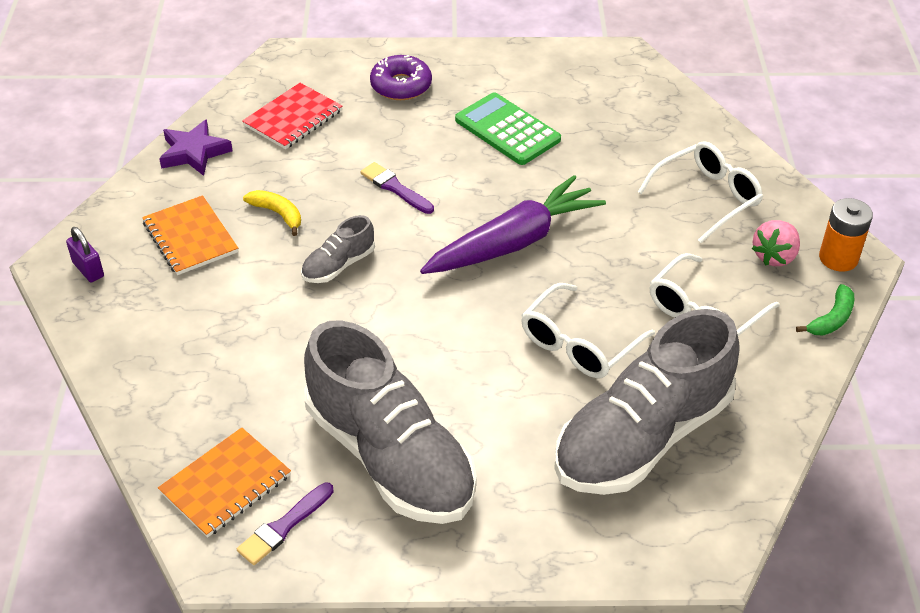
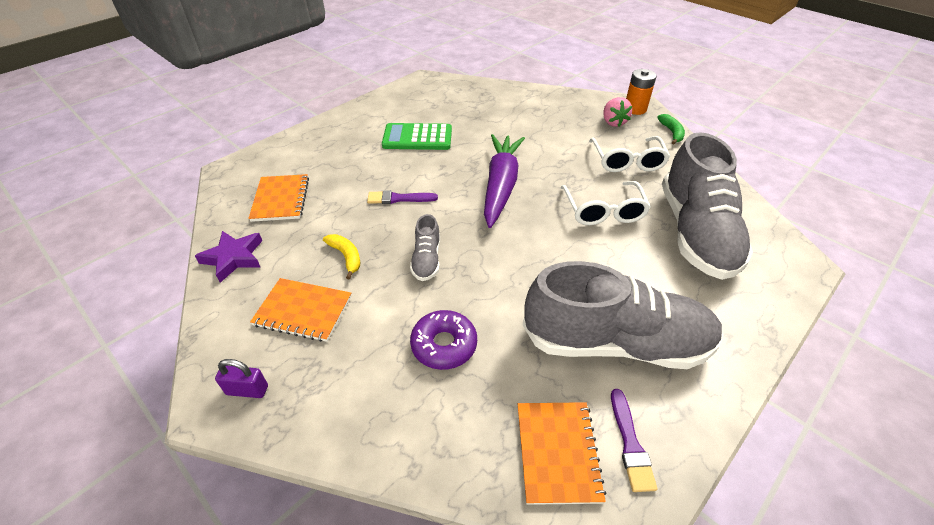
camera: 45 degrees left, 0 degrees up
(278, 214) = (346, 257): yellow banana -> yellow banana turned 60 degrees clockwise
(293, 118) = (281, 199): red notebook -> orange notebook
(401, 85) = (326, 148): purple donut -> purple donut (444, 345)
(706, 198) = (551, 116): white glasses -> none

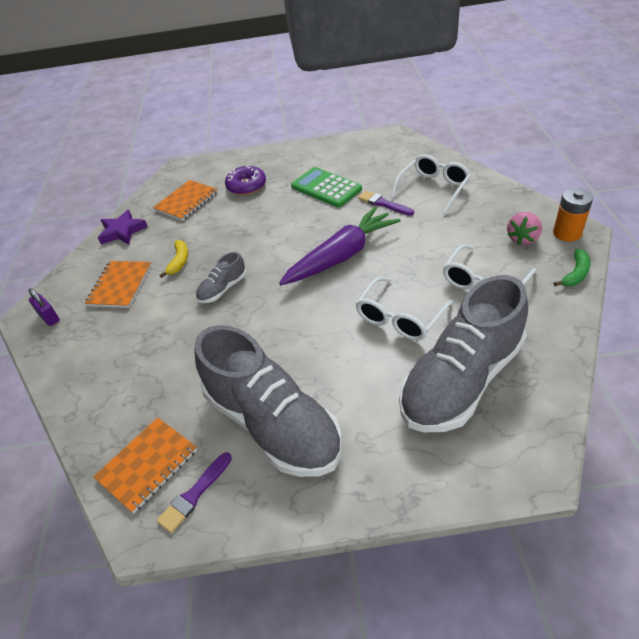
camera: 45 degrees right, 0 degrees up
(303, 311) = (120, 285): orange notebook -> orange notebook turned 45 degrees clockwise
(398, 198) = (257, 233): purple brush -> purple brush (383, 204)
(444, 345) = (166, 353): purple donut -> purple donut (246, 186)
(509, 109) = (433, 189): none -> white glasses

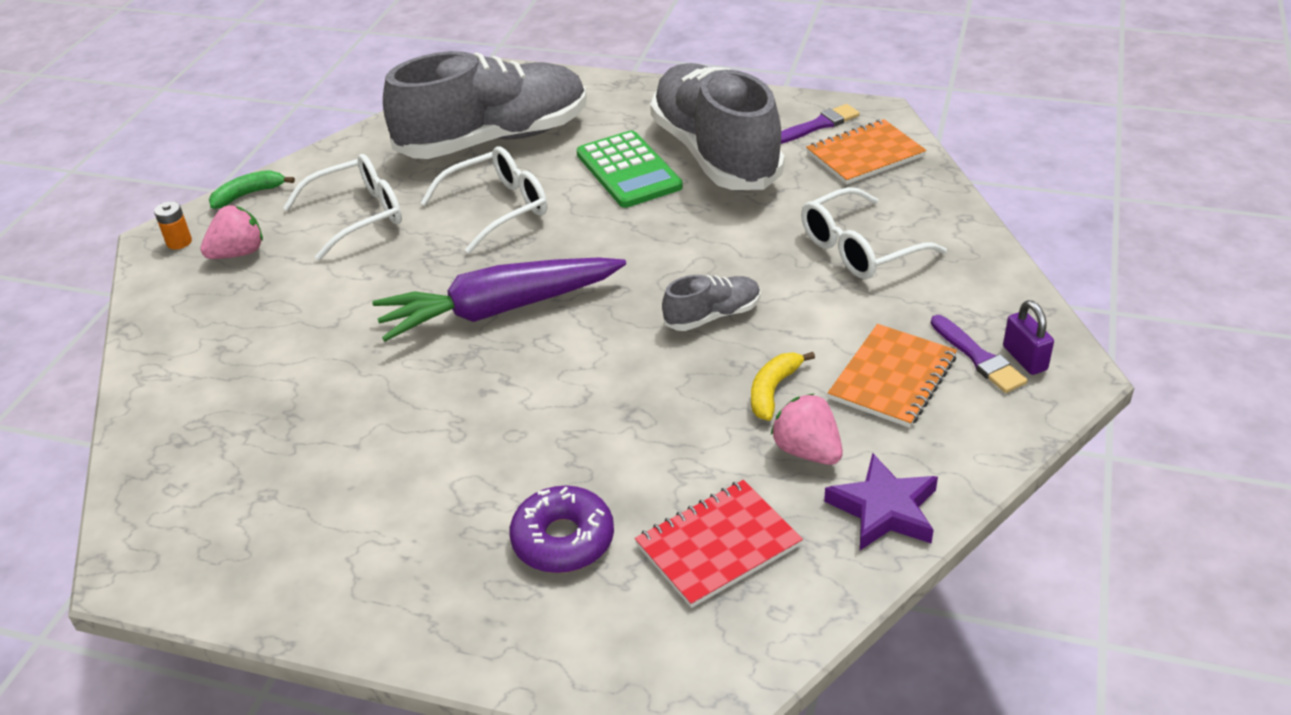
camera: 160 degrees left, 5 degrees down
(158, 242) = (807, 451): none -> pink strawberry
(186, 201) = (718, 545): orange notebook -> red notebook
(326, 188) = (410, 461): green calculator -> green calculator (628, 170)
(383, 204) = (348, 382): purple brush -> purple brush (978, 357)
(433, 189) = (239, 382): white glasses -> white glasses (860, 248)
(567, 233) = (179, 242): orange battery -> orange battery, size x0.59

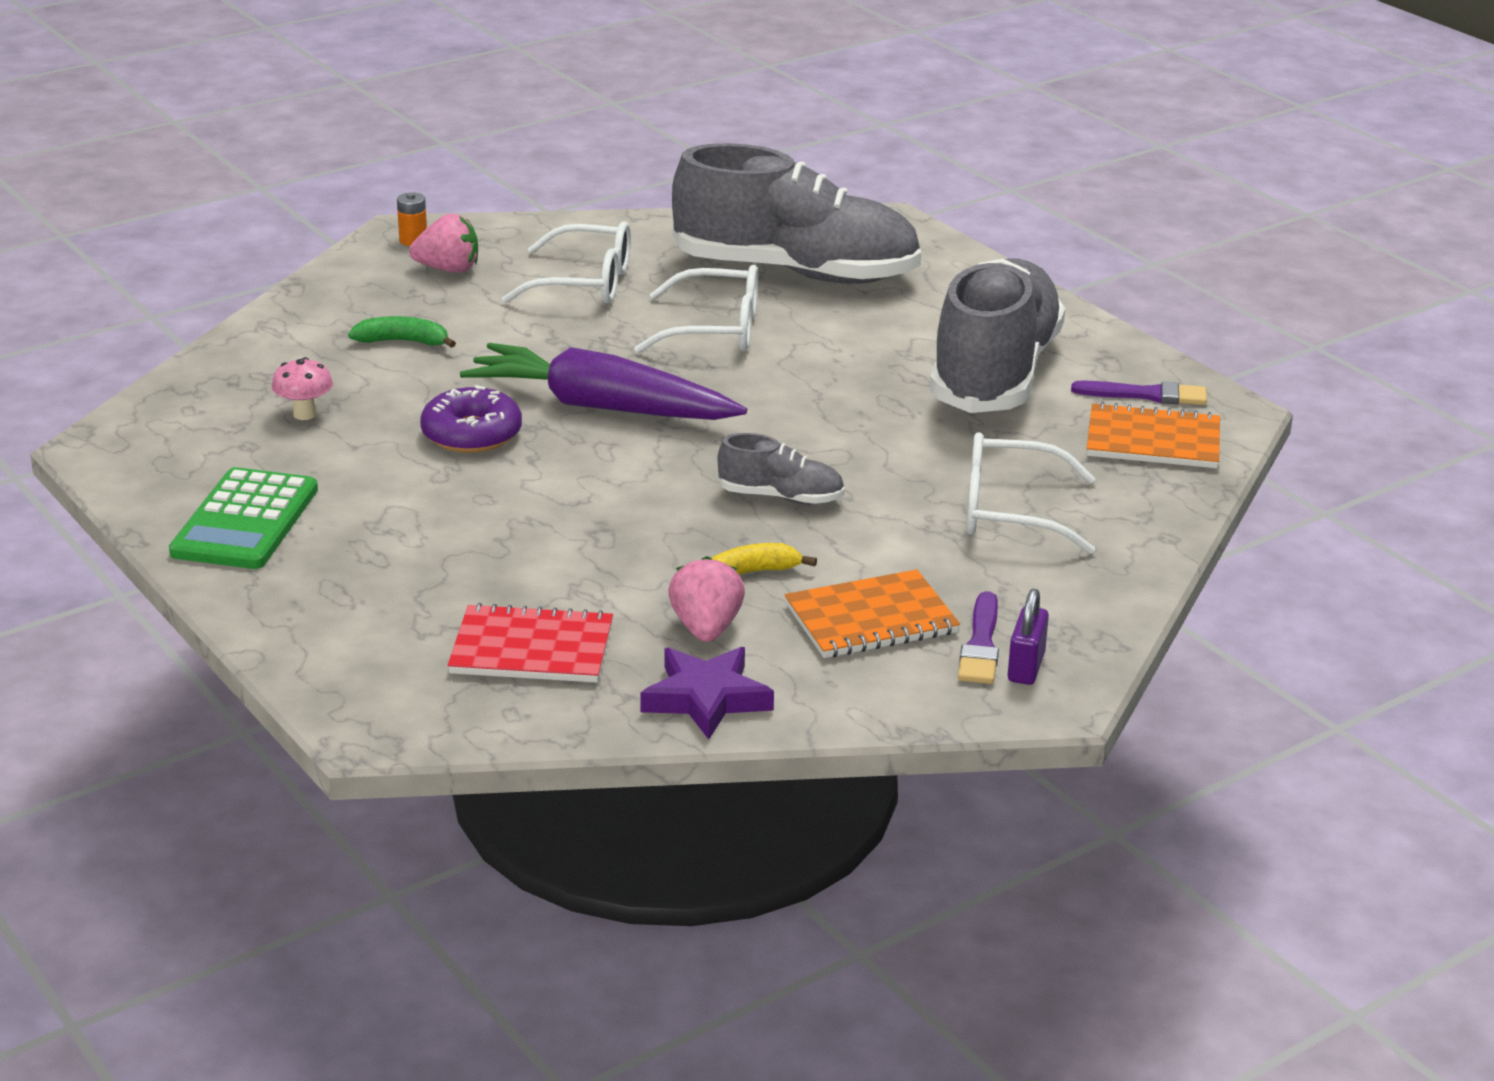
camera: 35 degrees right, 10 degrees down
(248, 194) = (516, 227): green banana -> green banana (403, 341)
(279, 439) = (305, 414): none -> pink mushroom
(563, 539) = (419, 583): purple donut -> purple donut (472, 434)
(628, 170) = (885, 351): green calculator -> green calculator (245, 521)

